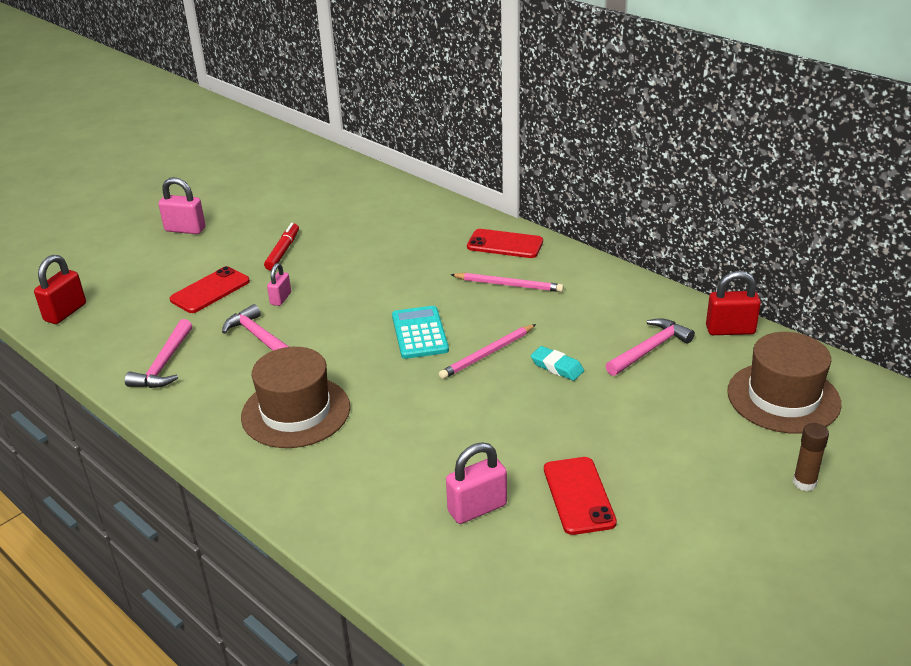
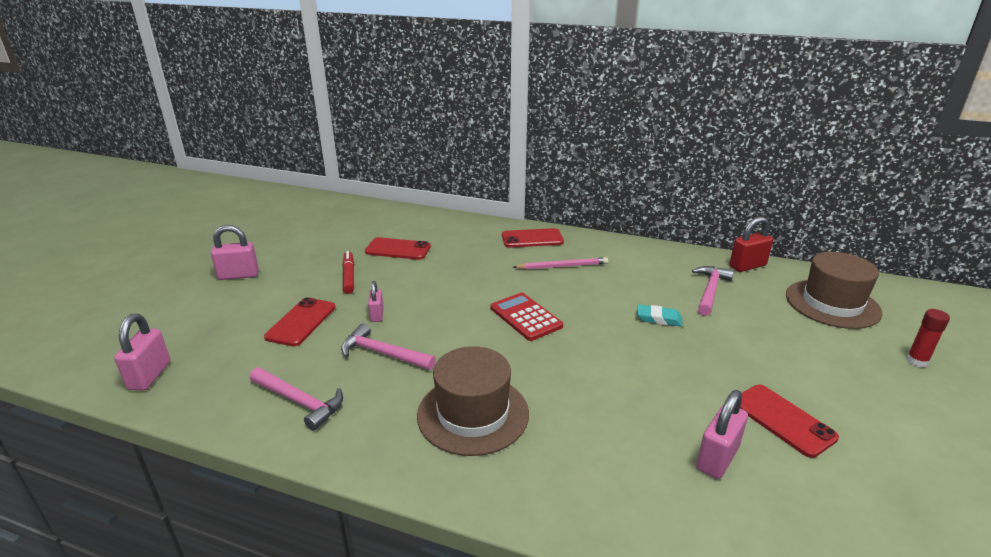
camera: 25 degrees left, 5 degrees down
(65, 312) = (150, 375): red padlock -> pink padlock
(164, 364) = (299, 402): pink hammer -> pink hammer turned 45 degrees counterclockwise
(351, 230) = (398, 249): none -> red phone
(419, 333) = (526, 317): turquoise calculator -> red calculator
(487, 354) = (596, 321): pink pencil -> none
(804, 483) = (916, 361): brown glue stick -> red glue stick

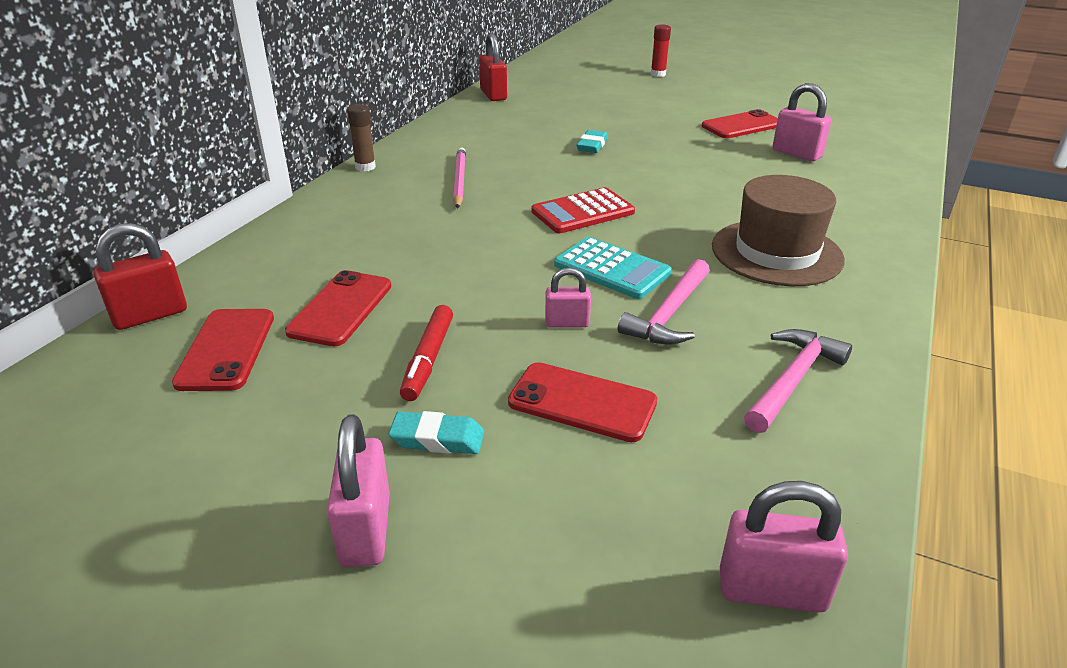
camera: 85 degrees left, 5 degrees up
(287, 285) = (437, 439): none -> turquoise eraser
(349, 276) = (428, 359): red marker -> red marker turned 75 degrees counterclockwise
(395, 210) = (150, 315): none -> red padlock
(441, 330) = (612, 269): none -> turquoise calculator
(532, 239) = (366, 193): red phone -> red phone (226, 349)
(570, 233) = (365, 167): none -> brown glue stick
(710, 290) = (539, 117): pink hammer -> none
(832, 304) = (572, 80): brown hat -> none

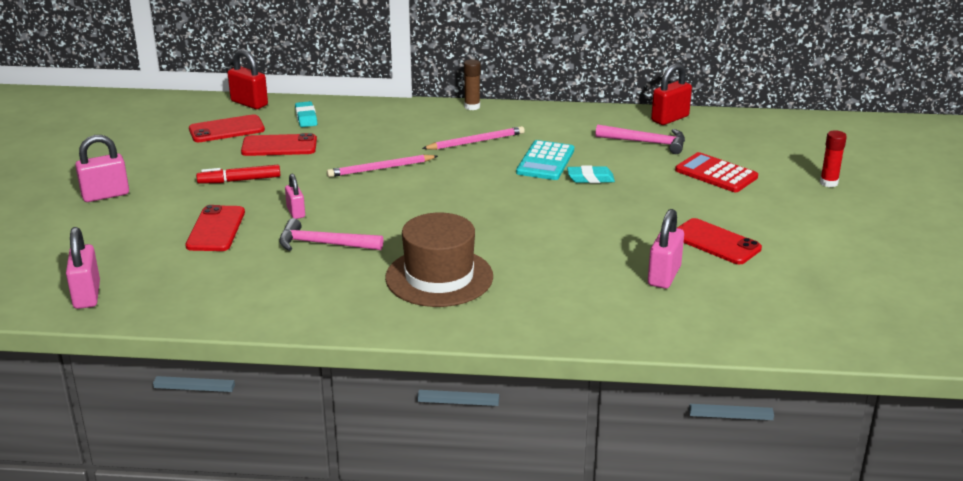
camera: 70 degrees right, 5 degrees down
(437, 439) = (172, 197): turquoise eraser -> turquoise eraser (306, 118)
(482, 244) = (381, 169): none -> pink pencil
(583, 212) = (456, 194): red calculator -> red calculator (716, 174)
(612, 269) = (373, 217): turquoise calculator -> turquoise calculator (545, 161)
(793, 380) = (264, 292): pink hammer -> pink hammer (646, 142)

